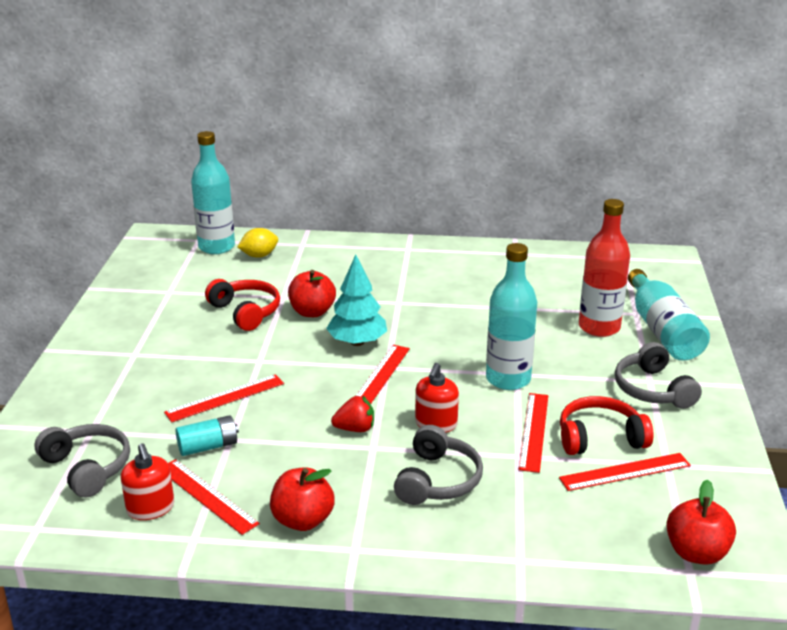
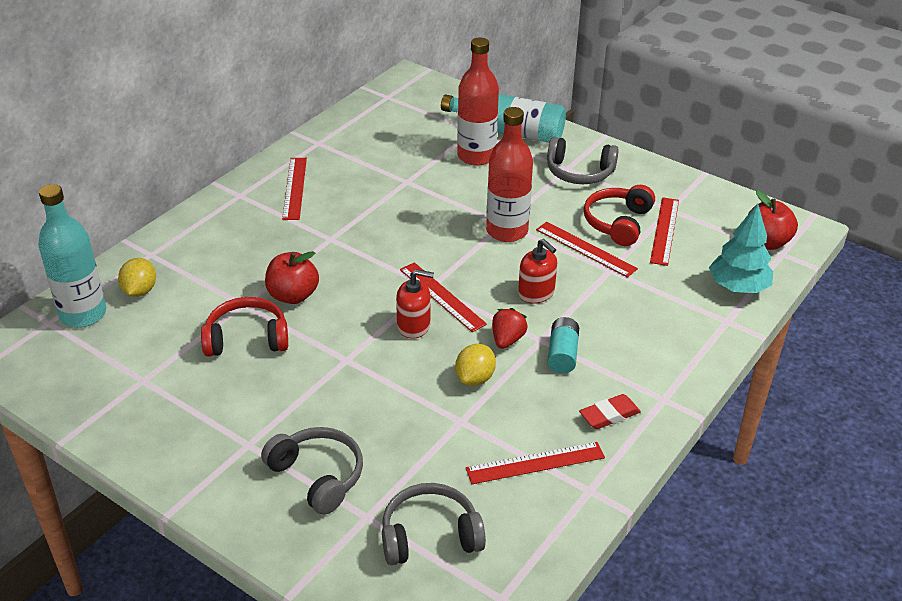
camera: 60 degrees left, 10 degrees up
(150, 508) = (527, 506): red soap dispenser -> red soap dispenser (414, 326)
(208, 446) = (461, 439): turquoise battery -> turquoise battery (562, 354)
(225, 398) = (391, 403): red ruler -> red ruler (294, 188)
(289, 428) = (475, 378): none -> yellow lemon
(303, 520) = (609, 415): red apple -> red eraser
(357, 342) = (374, 288): turquoise tree -> turquoise tree (738, 287)
(437, 480) = (610, 322): grey headphones -> grey headphones (317, 476)
(508, 379) = (507, 231): turquoise bottle -> red bottle

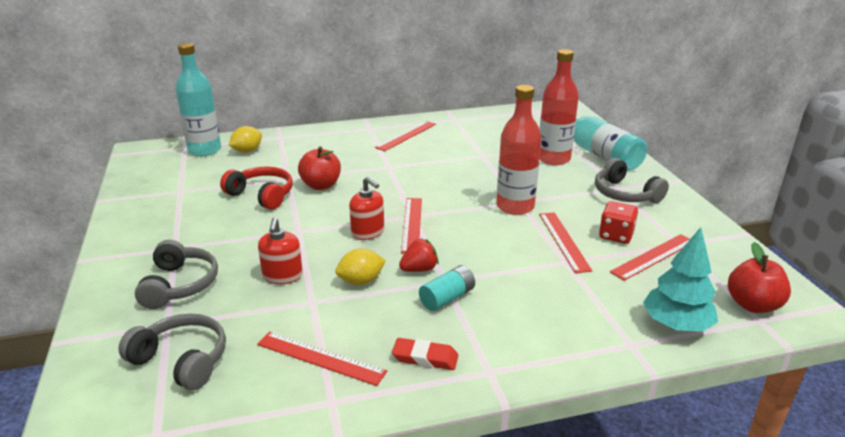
camera: 40 degrees right, 10 degrees down
(536, 293) = (483, 251): red soap dispenser -> red soap dispenser (282, 276)
(618, 223) = (616, 236): red headphones -> red dice

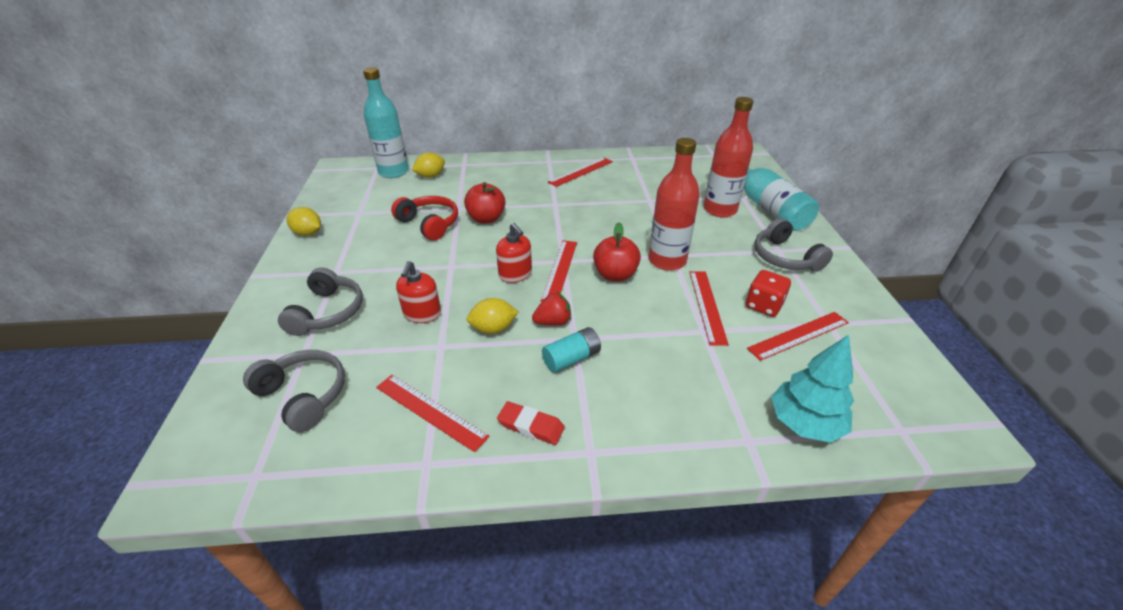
camera: 10 degrees right, 10 degrees up
(129, 215) = (308, 233): none -> yellow lemon
(752, 305) = (897, 409): red apple -> red apple (615, 275)

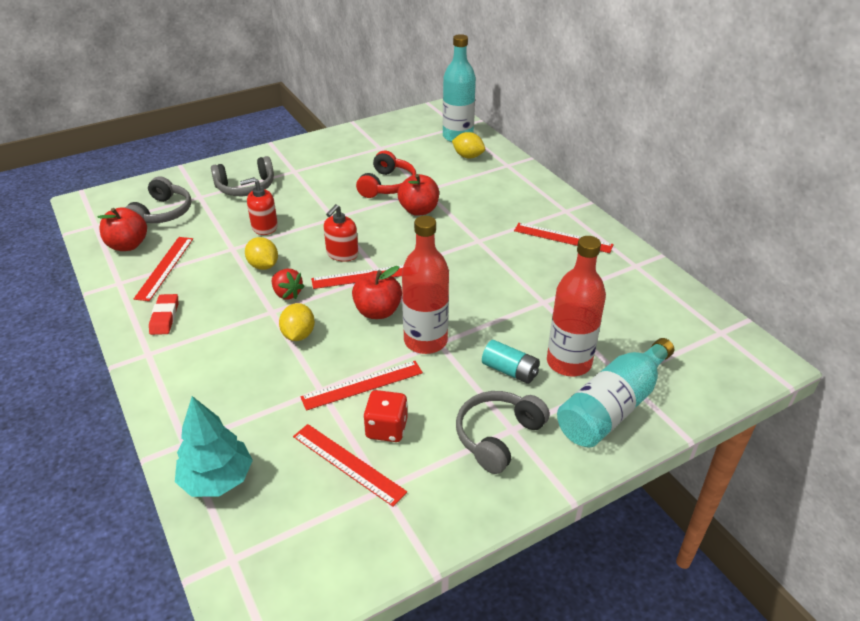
camera: 65 degrees right, 0 degrees up
(308, 233) = (334, 139): yellow lemon -> yellow lemon (298, 335)
(346, 442) = (128, 245): none -> red apple
(571, 358) = (245, 317): turquoise battery -> turquoise battery (510, 371)

